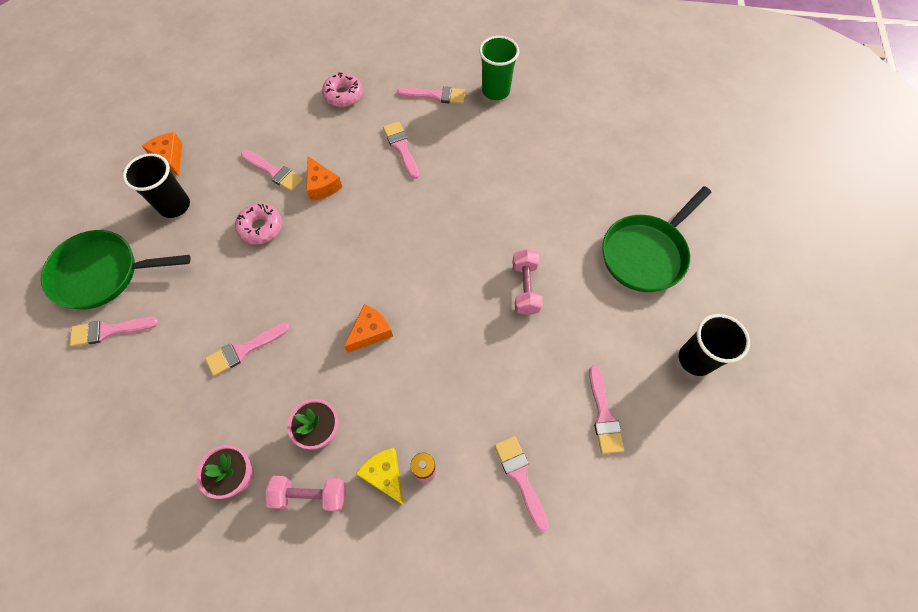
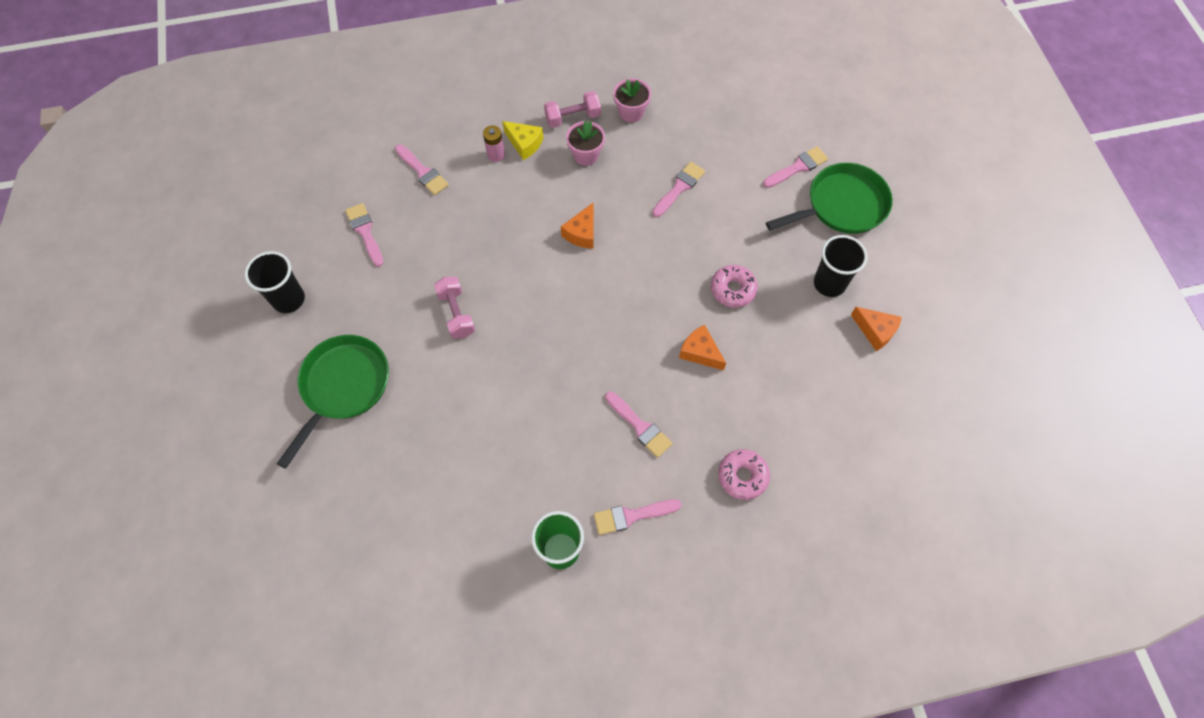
camera: 160 degrees right, 0 degrees up
(274, 172) = (758, 351): pink brush -> none

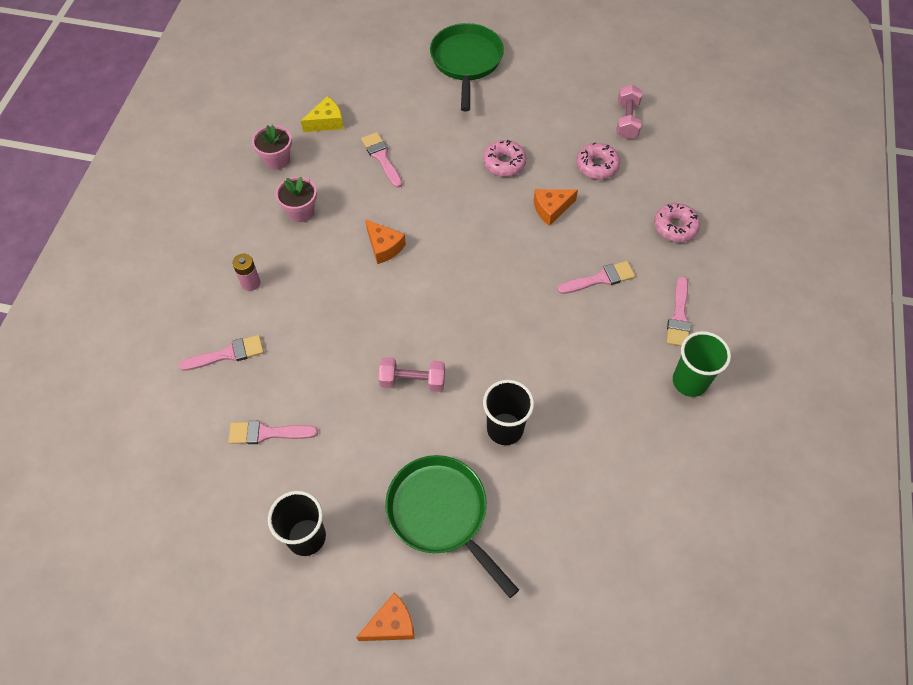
camera: 65 degrees left, 5 degrees down
(524, 144) = (254, 254): yellow cheese -> yellow cheese (326, 122)
(572, 118) = (251, 205): pink dumbbell -> pink dumbbell (627, 120)
(779, 374) = (597, 166): none -> pink donut
(798, 167) = (412, 72): pink brush -> none
(829, 283) = (533, 100): black cup -> black cup (505, 429)
(875, 331) = (589, 92): orange cheese -> orange cheese (391, 624)

